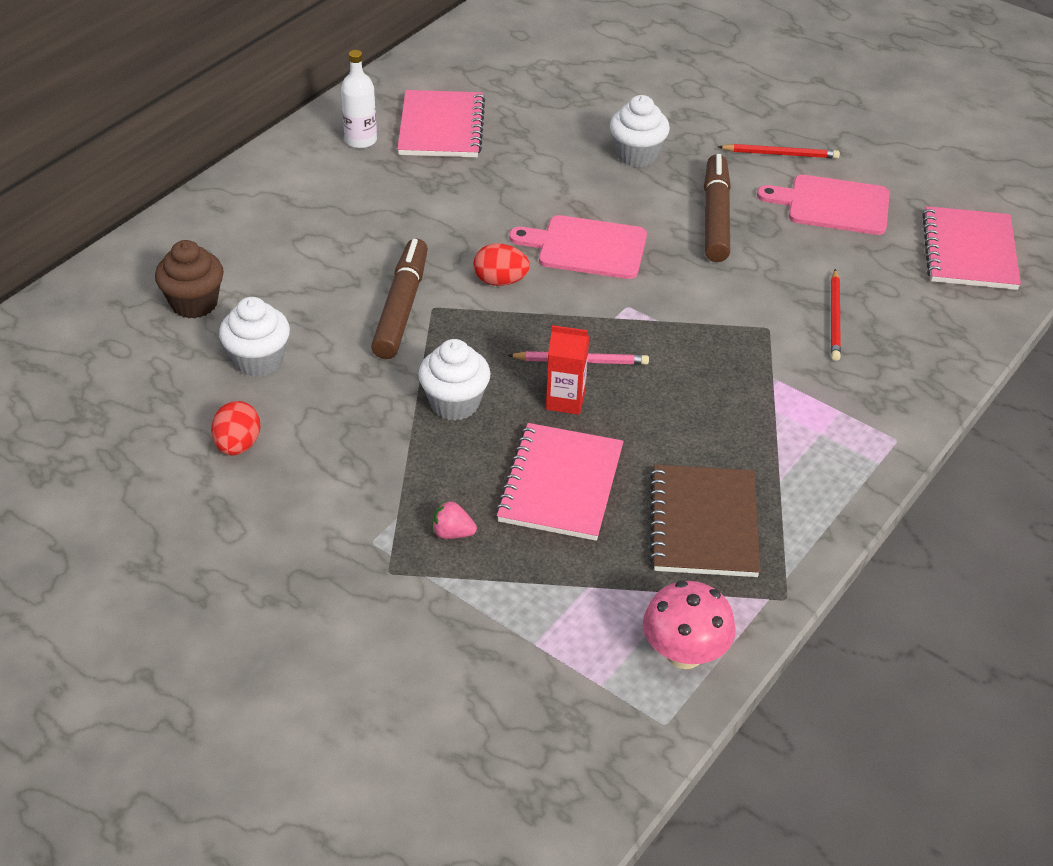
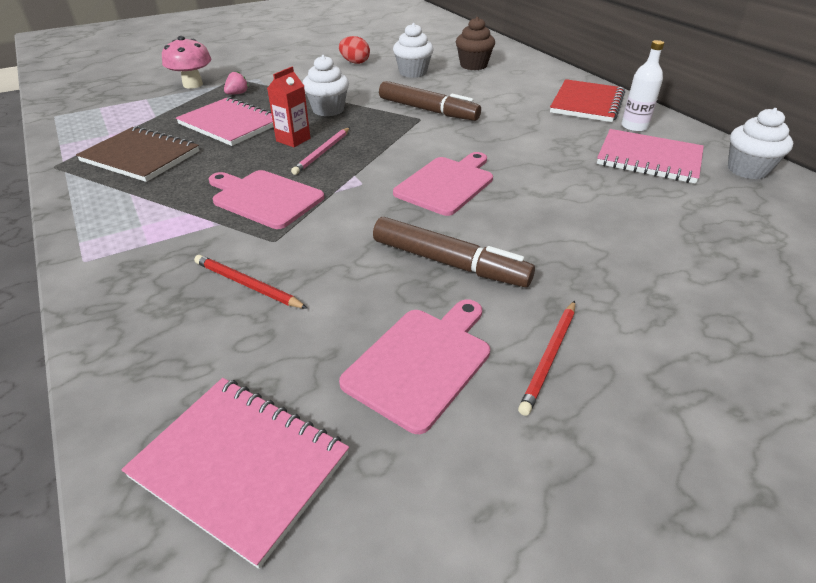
camera: 115 degrees right, 5 degrees down
(303, 179) = (587, 103): none -> red notebook
(500, 281) = (430, 143): red egg -> none
(637, 155) = (578, 245): white cupcake -> white cupcake (747, 170)
(684, 653) = (77, 129): pink mushroom -> pink mushroom (193, 84)
(707, 366) = (265, 198): none -> pink cutting board

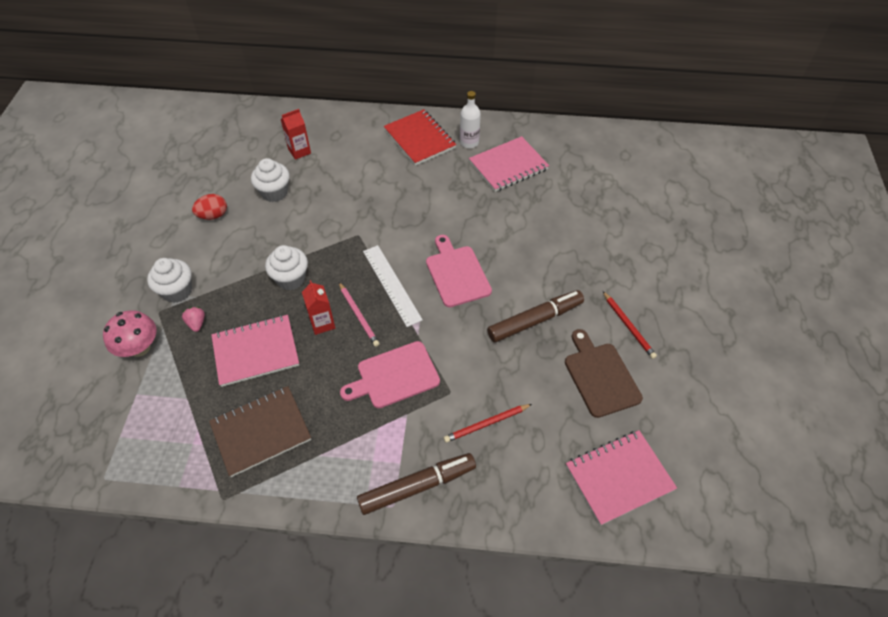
camera: 55 degrees left, 15 degrees up
(382, 155) = (391, 285): none -> white ruler
(421, 362) = (600, 376): pink cutting board -> brown cutting board
(428, 110) = (349, 223): brown marker -> brown marker (417, 486)
(473, 65) = (299, 151): brown cupcake -> red carton
(747, 170) = (552, 138): white cupcake -> white cupcake (177, 291)

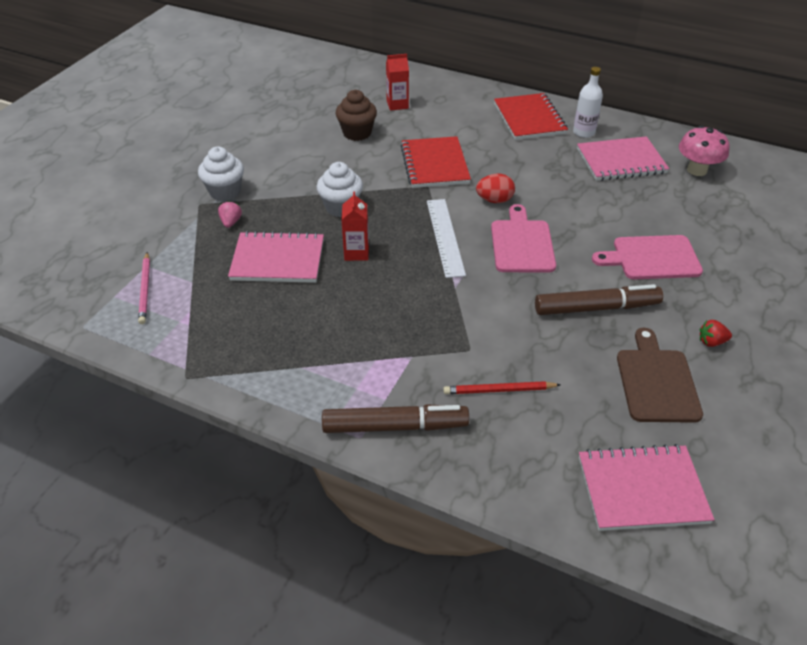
camera: 20 degrees right, 10 degrees down
(140, 348) = (168, 229): pink mushroom -> pink mushroom (697, 170)
(213, 215) = (288, 139): red egg -> red egg (494, 200)
(261, 431) = (251, 329): brown notebook -> none
(274, 192) = (357, 133): white cupcake -> brown cupcake
(356, 210) = (434, 164): none -> red notebook
(359, 315) = (398, 255): pink pencil -> pink pencil (145, 290)
(394, 376) = (413, 318): pink cutting board -> pink cutting board (652, 258)
(628, 326) = (711, 342): red pencil -> red strawberry

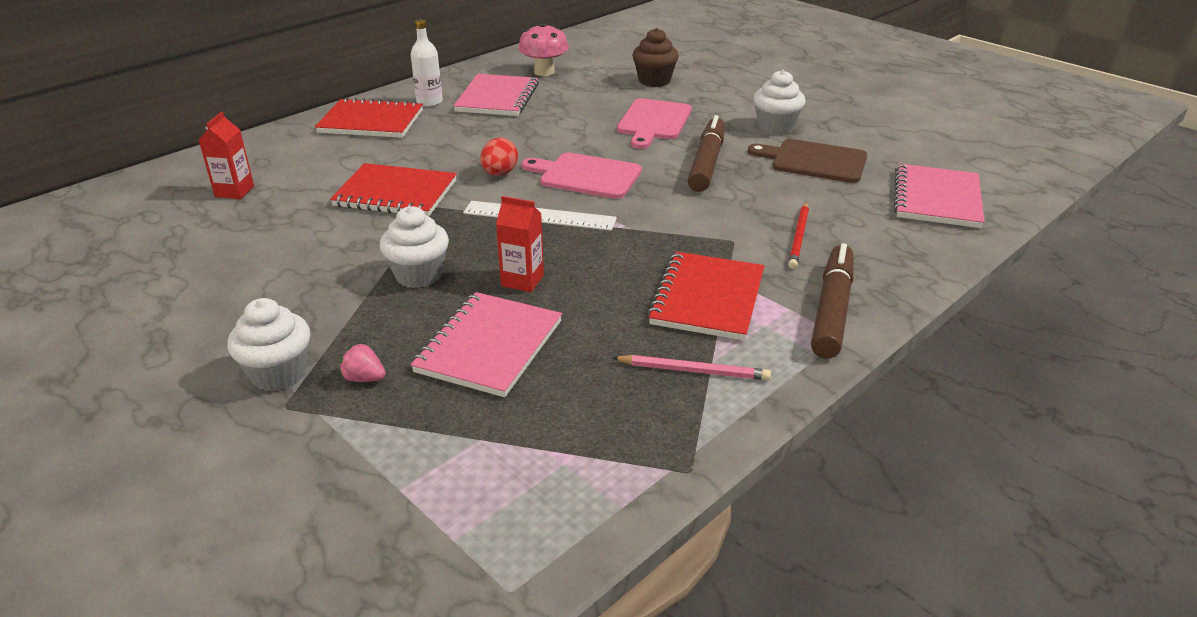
camera: 70 degrees left, 10 degrees down
(145, 290) = (463, 496): pink pencil -> pink pencil (694, 370)
(357, 133) = (263, 233): brown cupcake -> brown cupcake (654, 81)
(377, 350) = (707, 298): none -> red notebook
(711, 342) = (775, 127): red strawberry -> white cupcake

